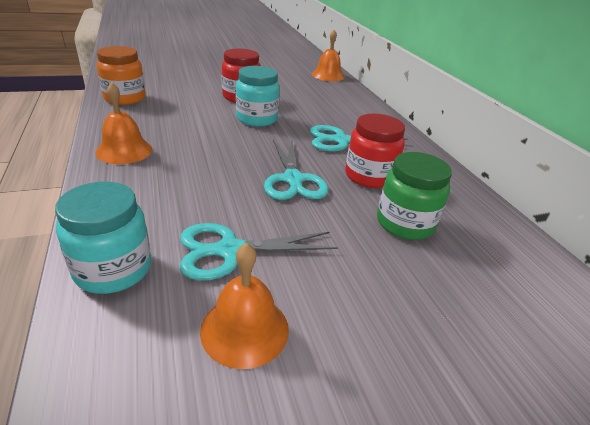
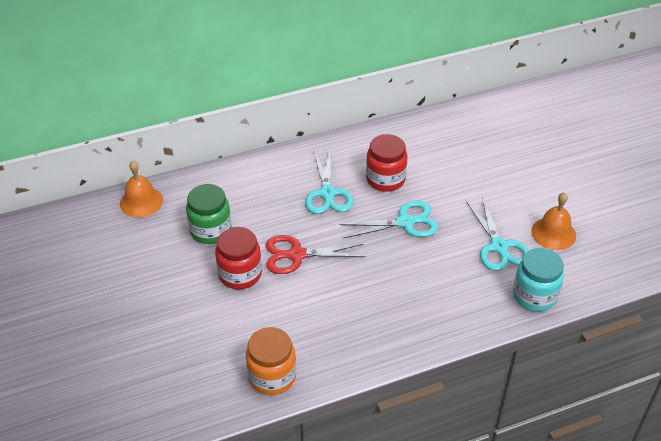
camera: 90 degrees left, 10 degrees up
(124, 150) = (394, 337): orange bell -> none
(256, 119) = (297, 255): turquoise jar -> red scissors
(405, 223) = (441, 166): green jar -> green jar (210, 230)

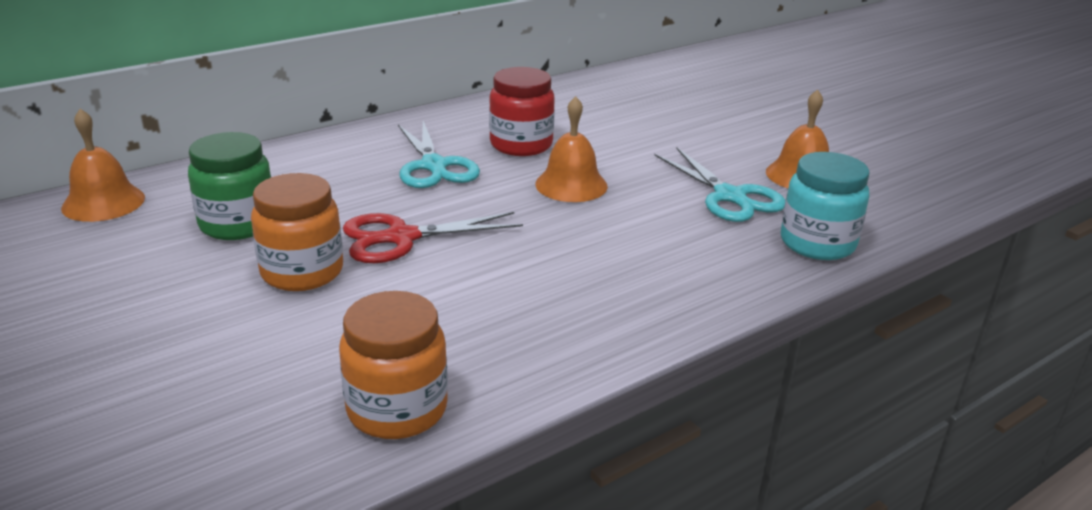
camera: 15 degrees left, 15 degrees down
(240, 274) = (302, 272): red jar -> orange jar
(405, 222) = (571, 185): turquoise scissors -> orange bell

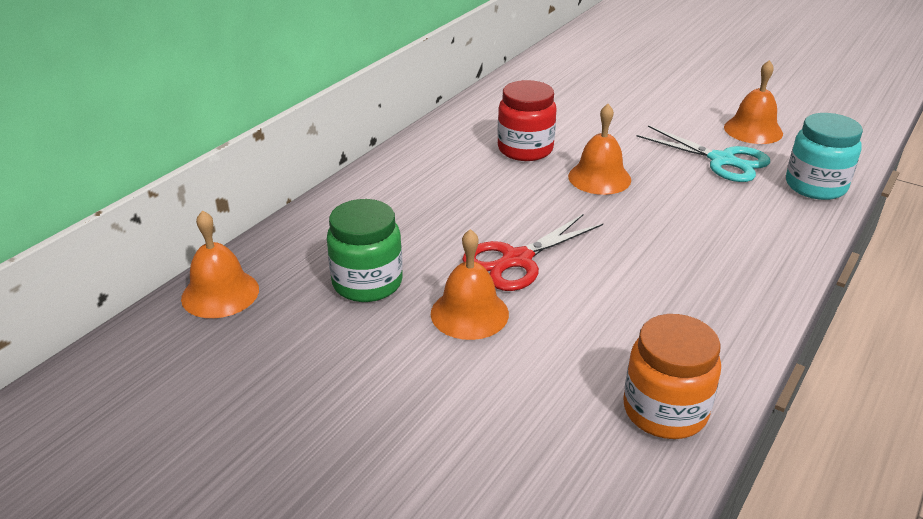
camera: 20 degrees left, 5 degrees up
(302, 272) = (469, 313): orange jar -> orange bell
(434, 166) = (475, 186): turquoise scissors -> none

